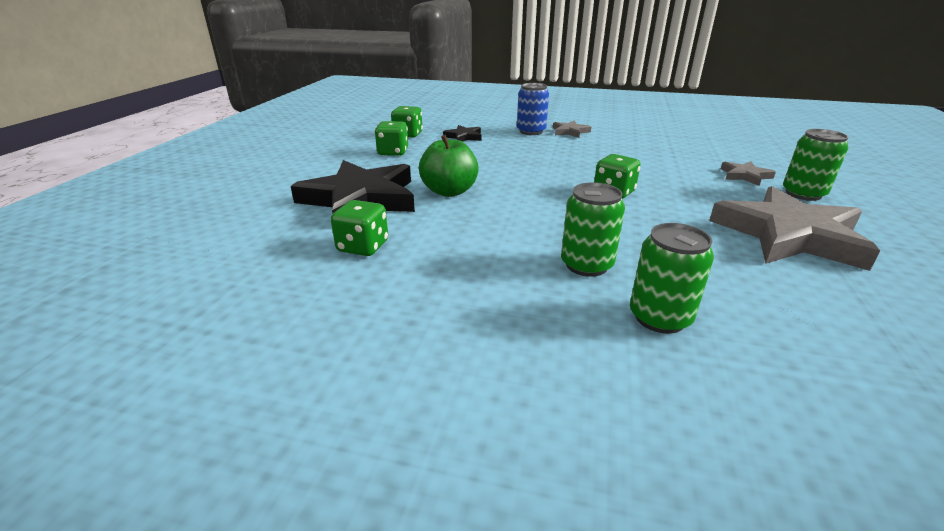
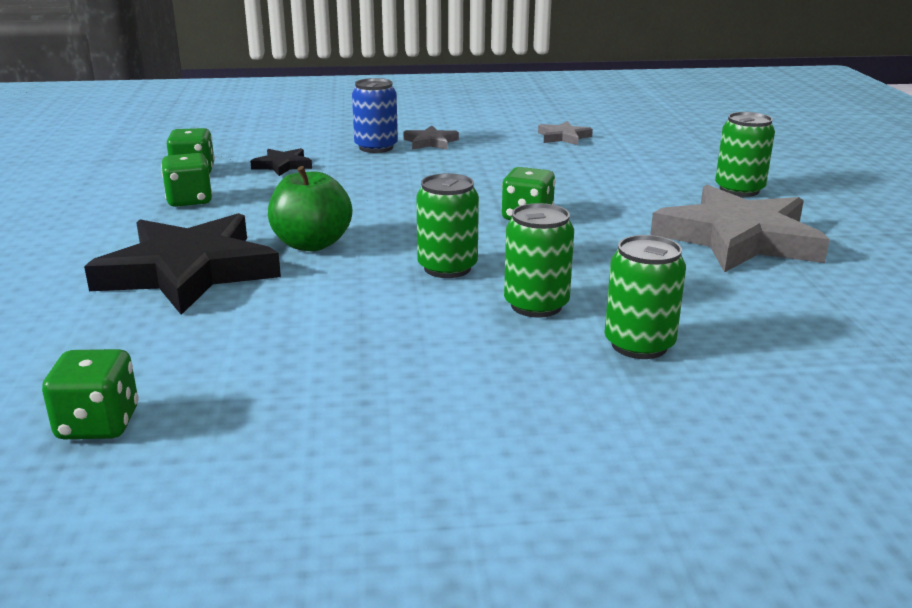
camera: 20 degrees left, 5 degrees down
(363, 247) = (240, 331): green dice -> green dice (98, 424)
(533, 223) = (447, 268): none -> green can
(745, 176) = (670, 176): grey star -> grey star (563, 137)

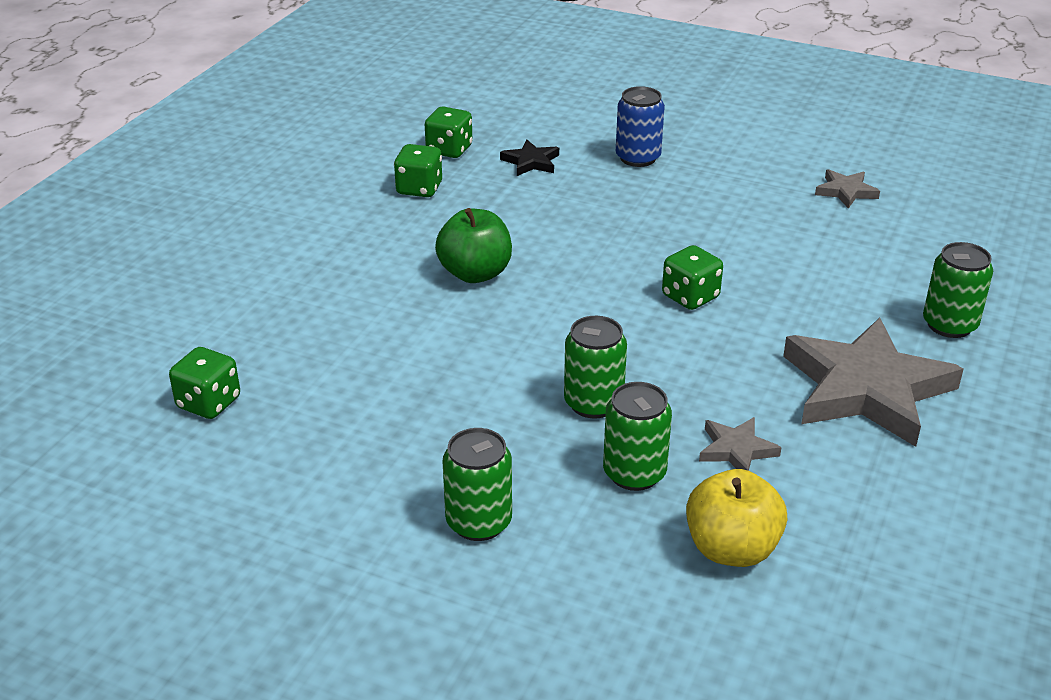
camera: 30 degrees right, 10 degrees up
(189, 271) = (360, 275): black star -> none
(430, 142) = (698, 163): grey star -> grey star (736, 450)
(447, 268) = (560, 337): green can -> green can (479, 522)
(796, 373) = (731, 549): none -> yellow apple

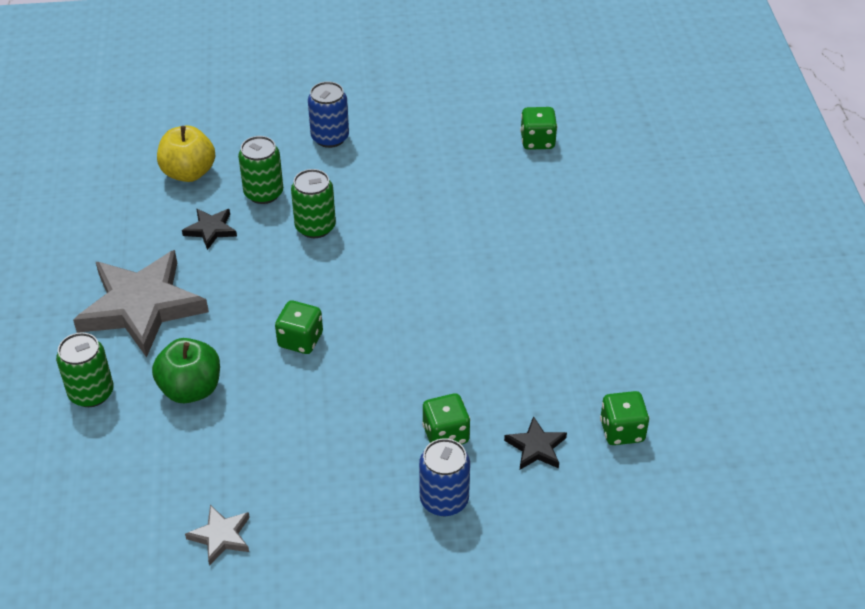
camera: 150 degrees right, 10 degrees up
(419, 189) = (597, 367): green dice -> green dice (445, 434)
(475, 273) = (472, 297): green apple -> green apple (191, 389)
(479, 522) = (330, 137): green can -> blue can
(736, 450) = (210, 230): grey star -> black star

